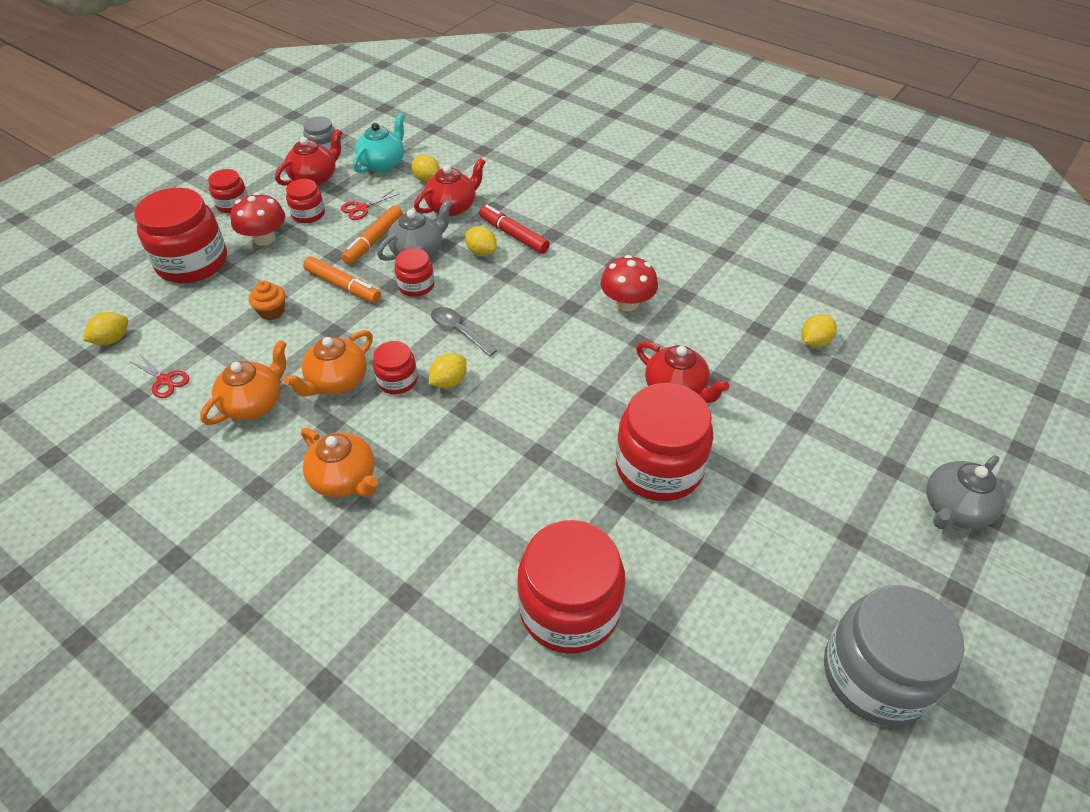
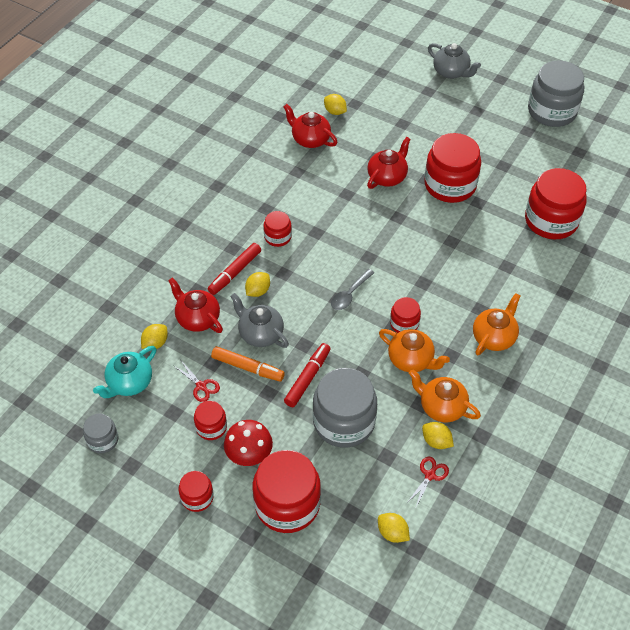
camera: 95 degrees left, 5 degrees up
(272, 311) = (344, 421): orange cupcake -> grey jar
(315, 178) = (153, 436): red teapot -> red teapot (310, 139)
(343, 286) = (307, 378): orange marker -> red marker
(383, 164) = (129, 383): turquoise teapot -> turquoise teapot turned 75 degrees counterclockwise
(416, 285) = (302, 328): red jar -> red jar (278, 237)
(449, 382) = (400, 293): yellow lemon -> yellow lemon (436, 441)
(627, 303) = (309, 201): red mushroom -> none

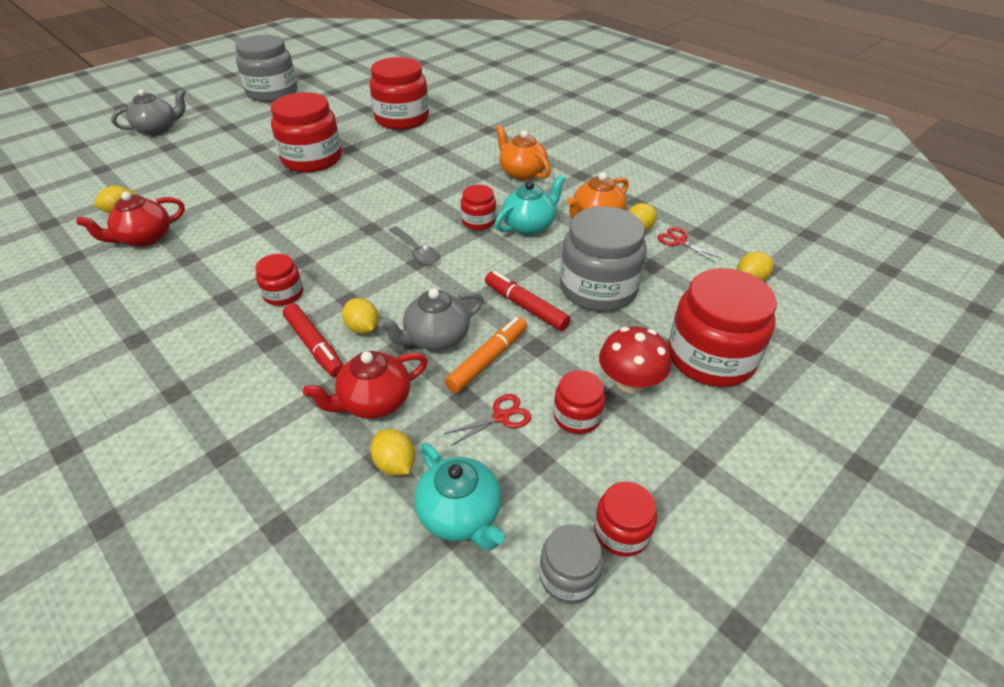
camera: 75 degrees left, 10 degrees down
(197, 497) = (695, 452): red jar -> red jar (621, 531)
(387, 177) = (264, 194): red teapot -> none
(411, 360) = (529, 226): orange teapot -> turquoise teapot

